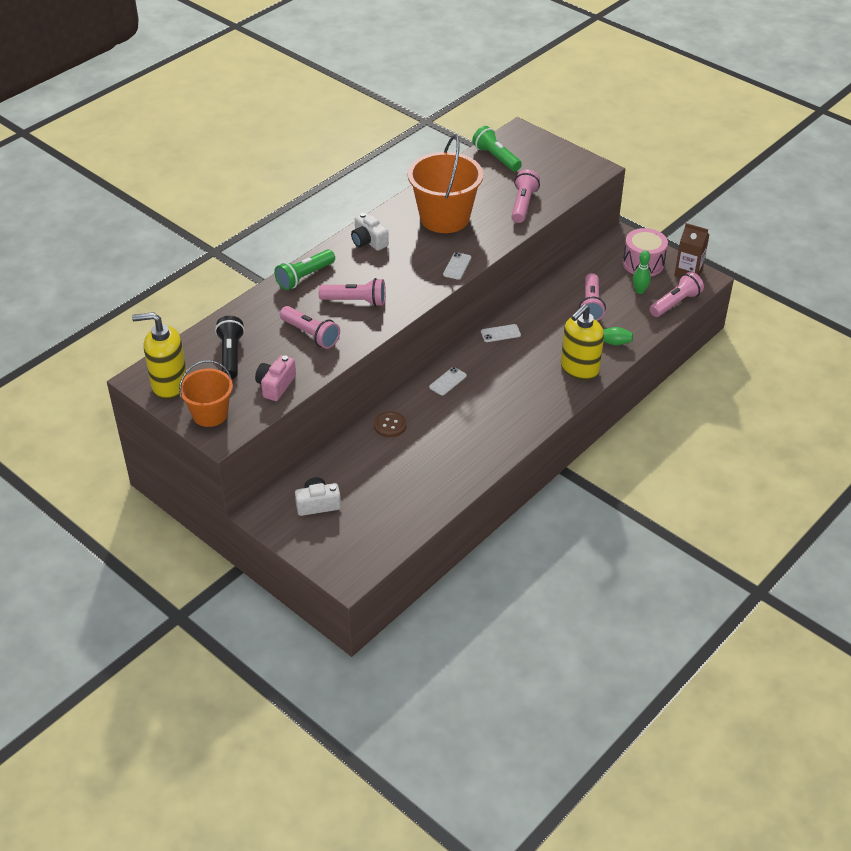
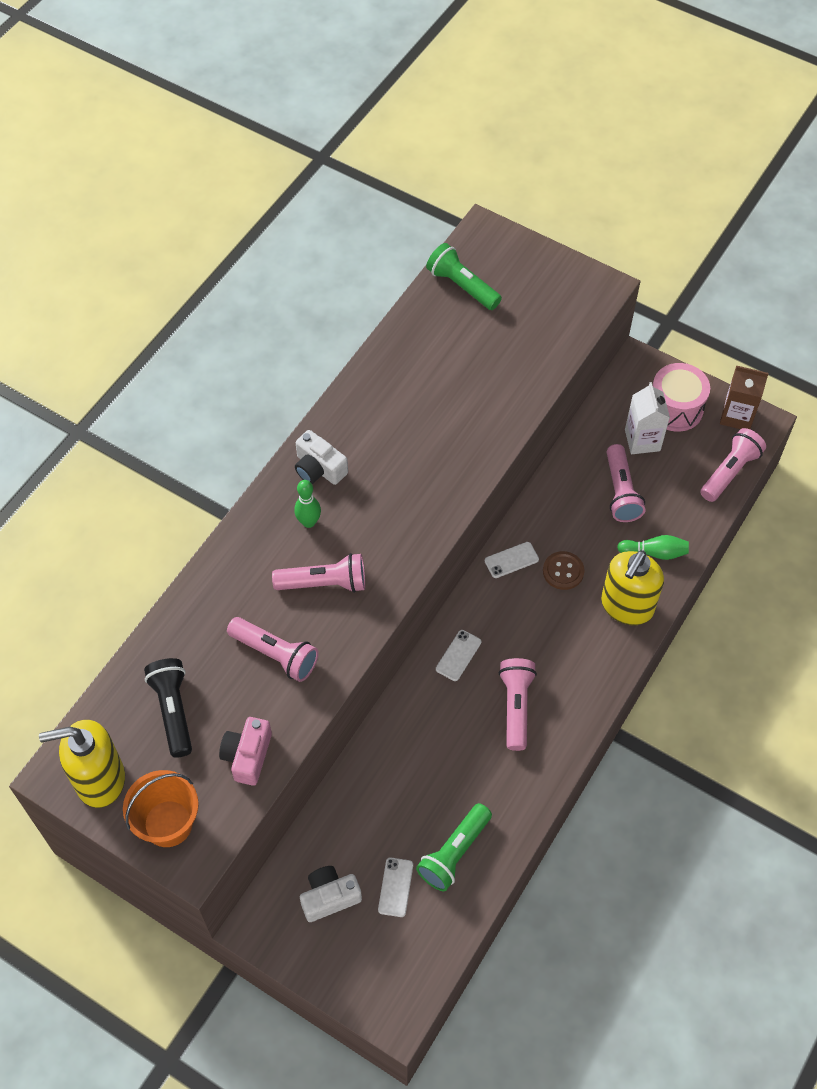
camera: 10 degrees left, 15 degrees up
(304, 277) = (244, 549): green flashlight -> green flashlight (454, 853)
(390, 425) = (397, 744): brown button -> brown button (563, 571)
(444, 218) = (414, 409): orange bucket -> none
(457, 266) = (449, 497): white phone -> white phone (395, 887)
(523, 204) = (516, 369): pink flashlight -> pink flashlight (516, 706)
(614, 278) = (642, 440): none -> white carton
(639, 291) = (679, 457): green bowling pin -> green bowling pin (309, 522)

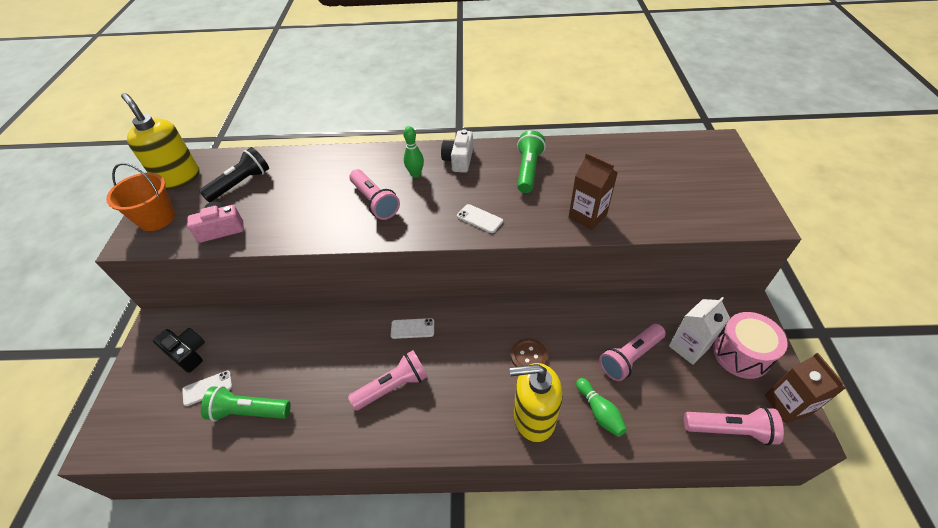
camera: 60 degrees right, 10 degrees down
(276, 654) = (306, 206): pink flashlight -> none
(329, 897) = (187, 353): white camera -> black camera
(462, 286) = (665, 153): green flashlight -> green flashlight (528, 170)
(495, 411) = (587, 216): none -> brown carton
(511, 560) = (511, 319): white phone -> white phone (479, 219)

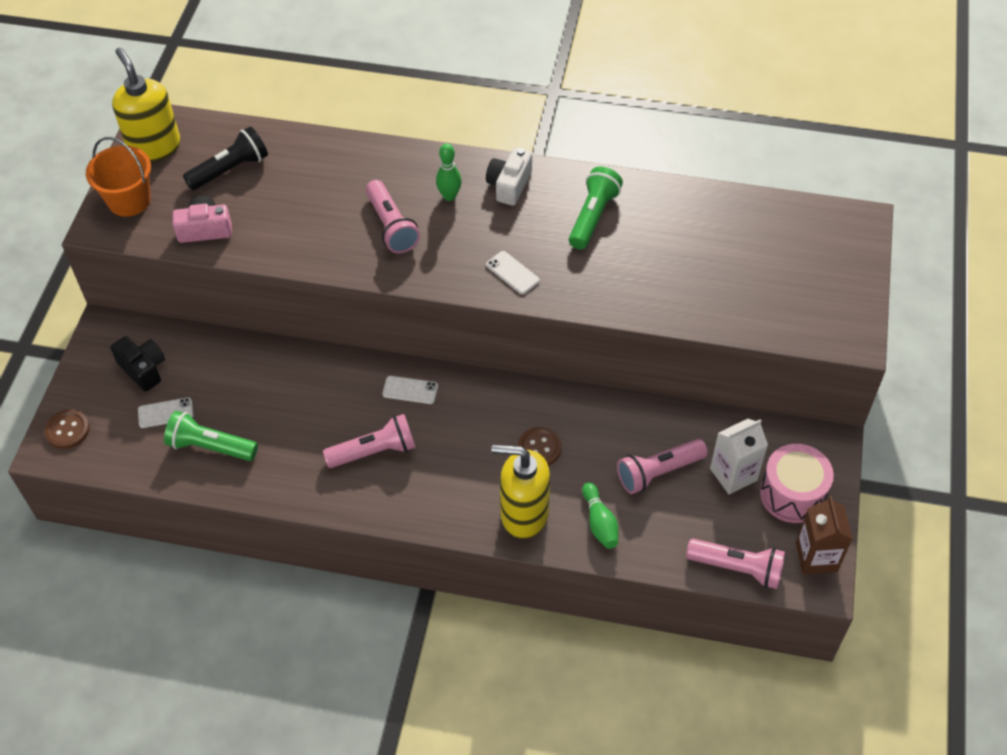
camera: 10 degrees right, 5 degrees up
(117, 422) = (67, 430): none -> brown button
(587, 216) = (643, 294): brown carton -> none

